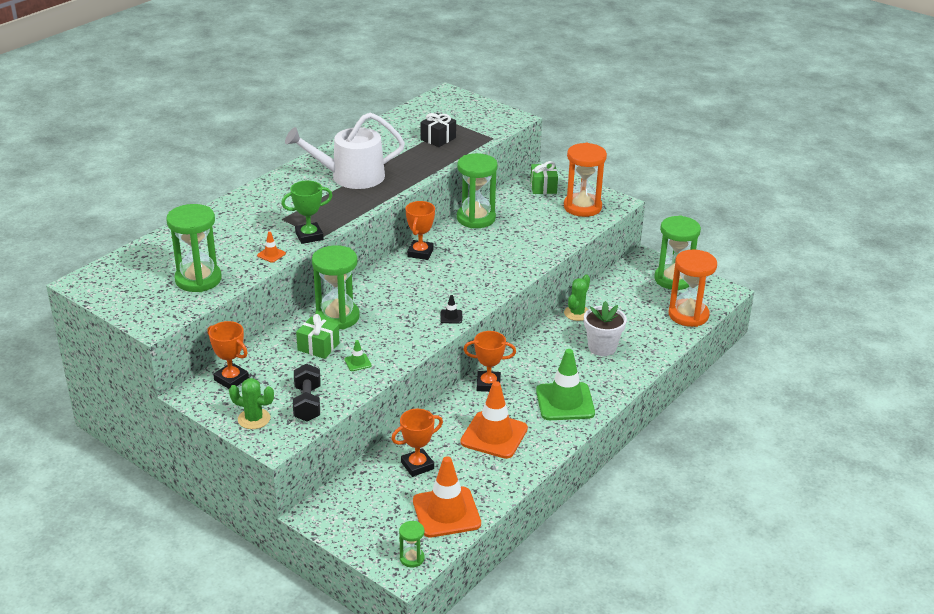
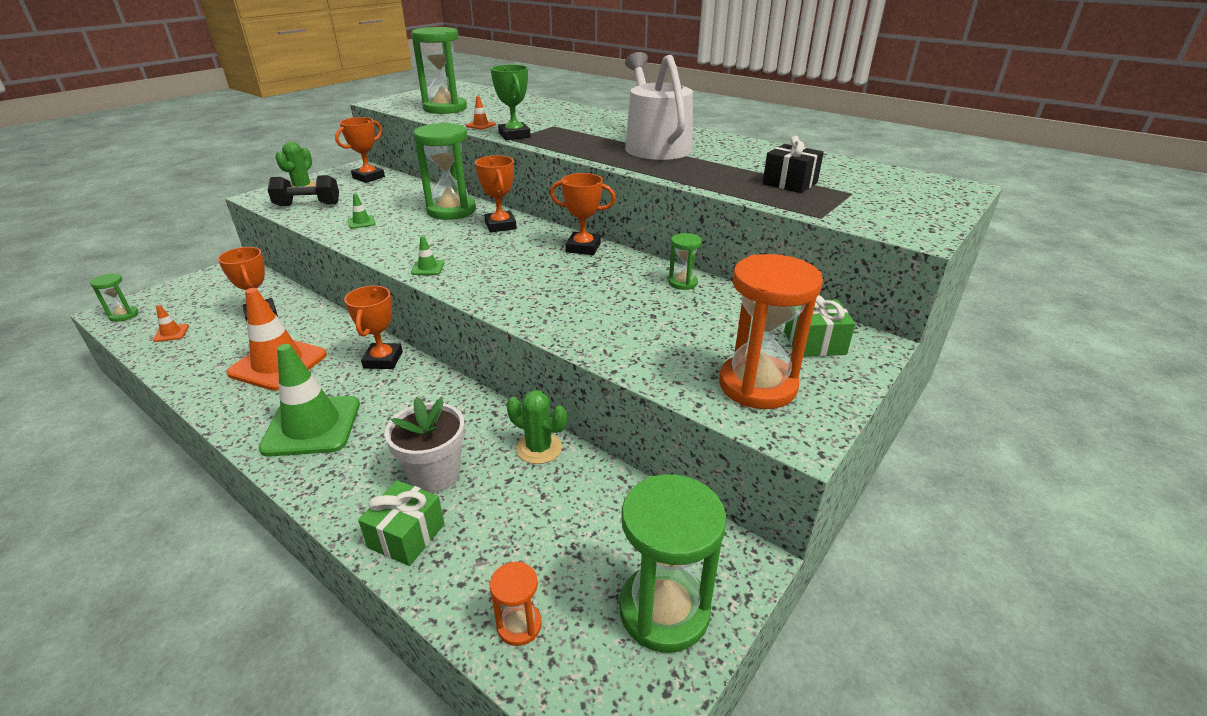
camera: 90 degrees right, 0 degrees up
(318, 347) = (401, 205): green gift -> green gift (407, 536)
(374, 290) = (500, 225): none -> orange trophy
(446, 512) = (171, 333): orange traffic cone -> orange traffic cone, size x0.41
(451, 317) = (428, 268): black traffic cone -> green traffic cone
(476, 218) = (683, 283): green hourglass -> green hourglass, size x0.48
(688, 315) = (519, 625): orange hourglass -> orange hourglass, size x0.48

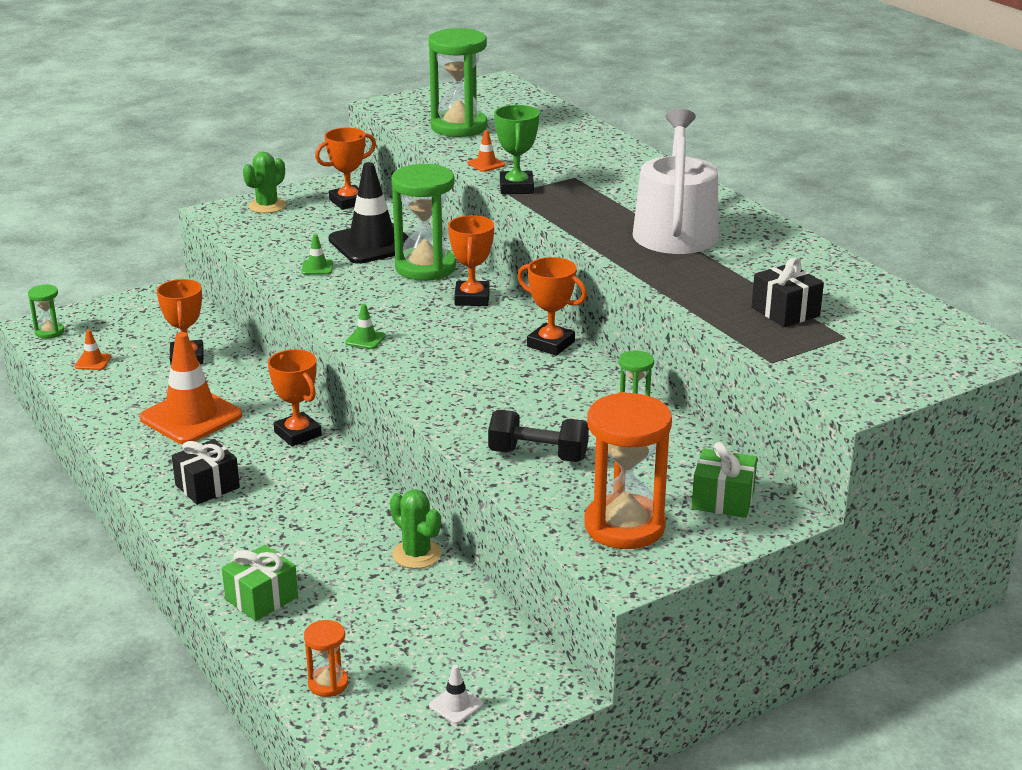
camera: 20 degrees right, 5 degrees down
(308, 205) = (266, 233): black dumbbell -> black dumbbell (538, 455)
(312, 426) = (207, 486): green traffic cone -> black gift
(383, 360) = (298, 434): orange trophy -> orange trophy turned 60 degrees counterclockwise
(400, 201) = (372, 244): none -> black traffic cone
(435, 474) = (306, 555): white flower pot -> none
(664, 610) = (456, 705): green hourglass -> white traffic cone

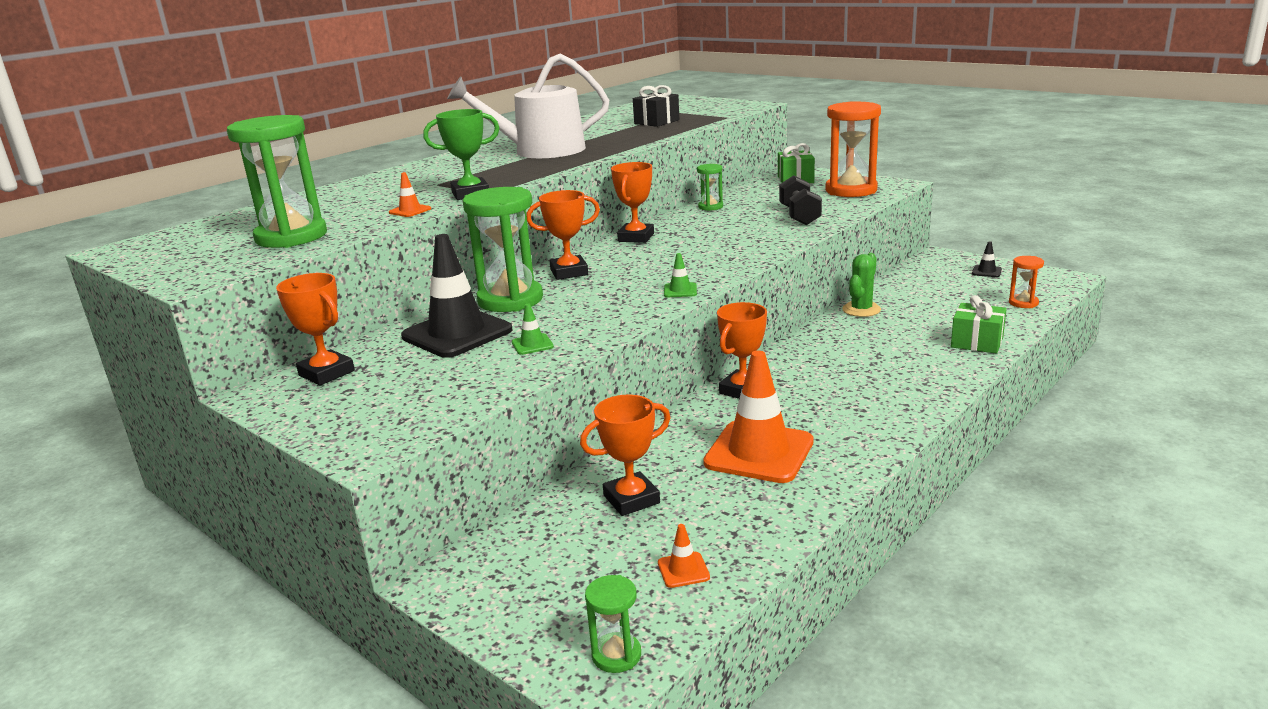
camera: 105 degrees left, 5 degrees down
(207, 486) = (867, 405): black gift -> none
(267, 206) = (343, 419): green cactus -> none
(456, 705) = (986, 271): white traffic cone -> black traffic cone

